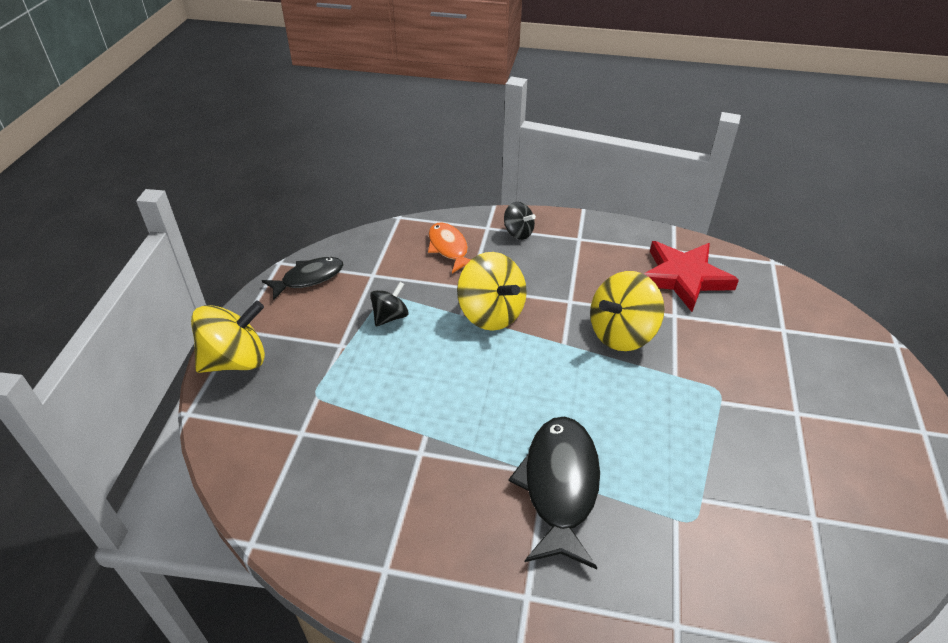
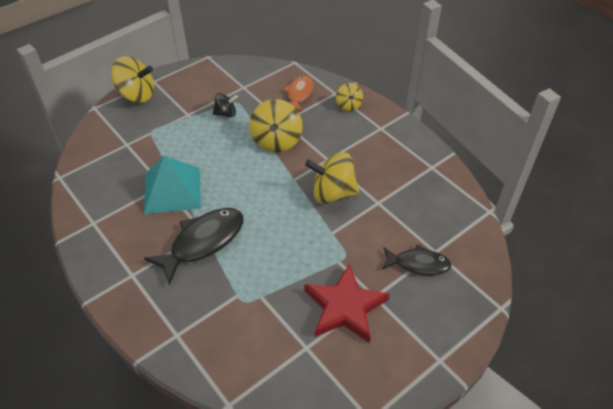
camera: 40 degrees right, 5 degrees up
(309, 278) = (211, 72): black fish -> black fish (418, 264)
(440, 449) = (172, 190): none -> turquoise pyramid
(518, 233) = (348, 105): black spinning top -> yellow spinning top
(683, 277) = (414, 186): red star -> red star (345, 307)

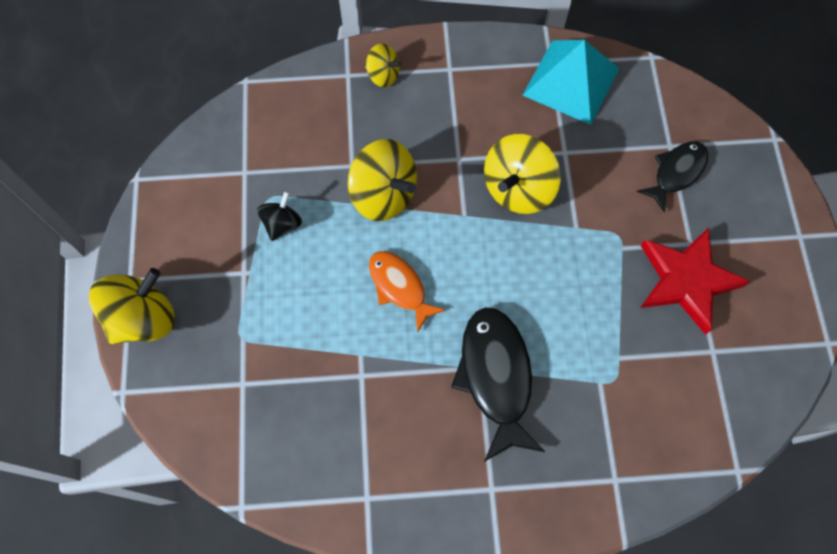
camera: 55 degrees left, 20 degrees up
(172, 190) = (379, 368): turquoise pyramid -> turquoise pyramid (571, 81)
(299, 94) = (315, 115): orange fish -> orange fish (399, 287)

